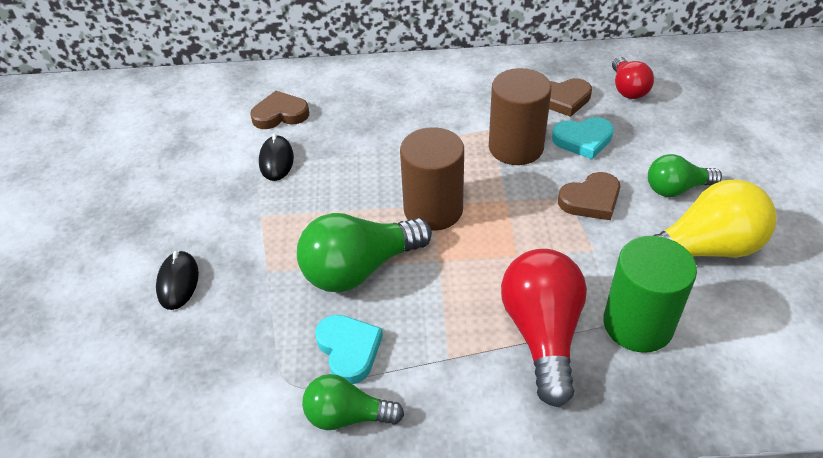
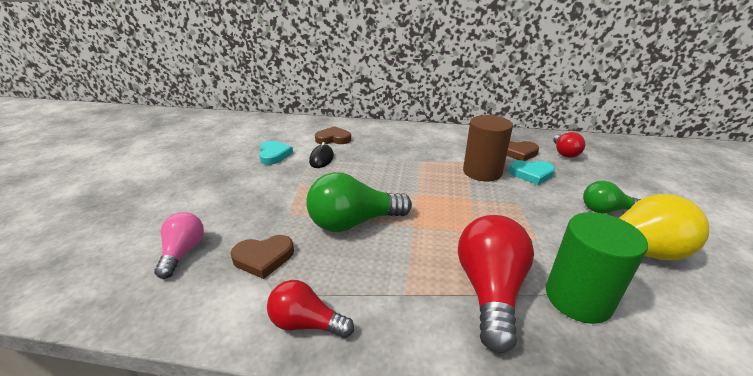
camera: 10 degrees right, 15 degrees down
(153, 357) = (183, 252): none -> pink light bulb
(178, 282) = (227, 211): black mouse -> none
(347, 416) = (306, 323): green light bulb -> red light bulb
(349, 350) = (326, 273): turquoise heart -> turquoise heart (274, 155)
(433, 209) = (416, 197): brown cylinder -> none
(591, 200) = (536, 207): brown heart -> brown heart (263, 258)

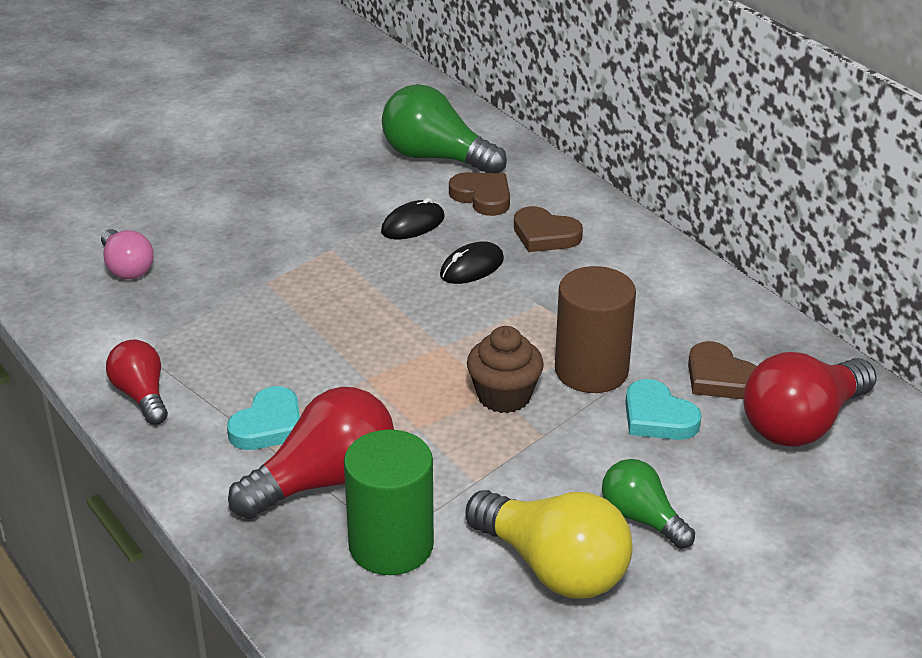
camera: 45 degrees right, 5 degrees up
(183, 252) = (127, 268): pink light bulb -> pink light bulb turned 105 degrees clockwise
(263, 258) = (181, 317): brown heart -> brown heart (545, 235)
(274, 155) = (364, 185): turquoise heart -> turquoise heart (268, 425)
(353, 222) = (313, 334): green light bulb -> green light bulb (436, 157)
(373, 161) = (472, 267): none -> black mouse
(476, 198) = (504, 396): none -> brown cupcake
(564, 153) = (802, 424): red light bulb -> red light bulb, size x1.67

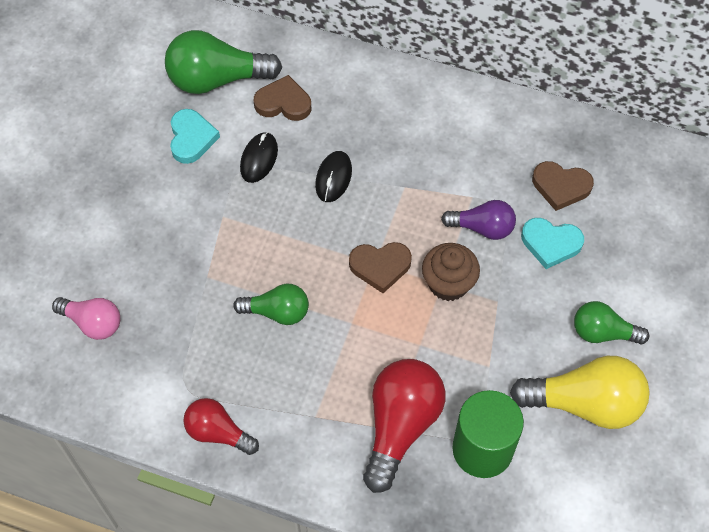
camera: 35 degrees left, 25 degrees up
(268, 425) = (325, 403): turquoise heart -> turquoise heart (191, 138)
(302, 337) = (277, 312): none -> green light bulb
(545, 235) = (356, 117): brown heart -> brown heart (380, 266)
(591, 370) = (482, 228): brown cylinder -> purple light bulb
(802, 424) = (633, 198): red light bulb -> none

